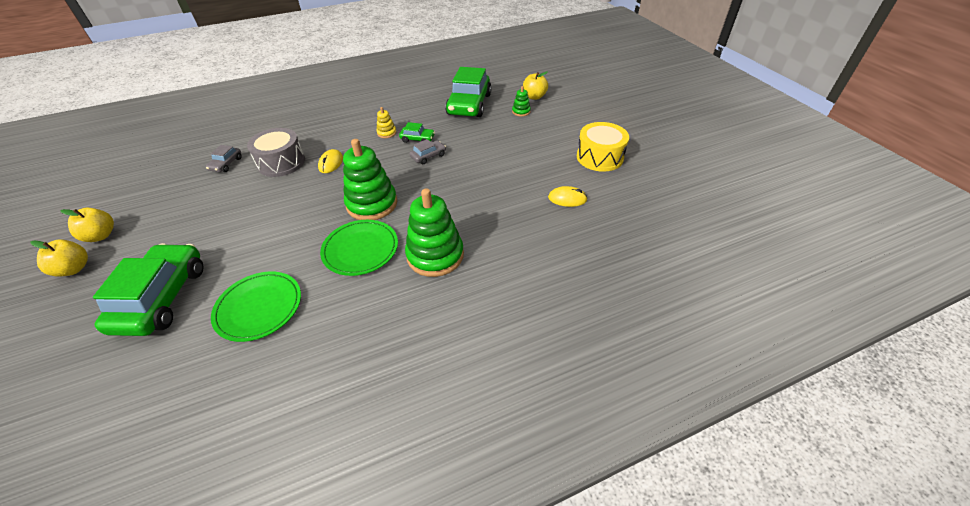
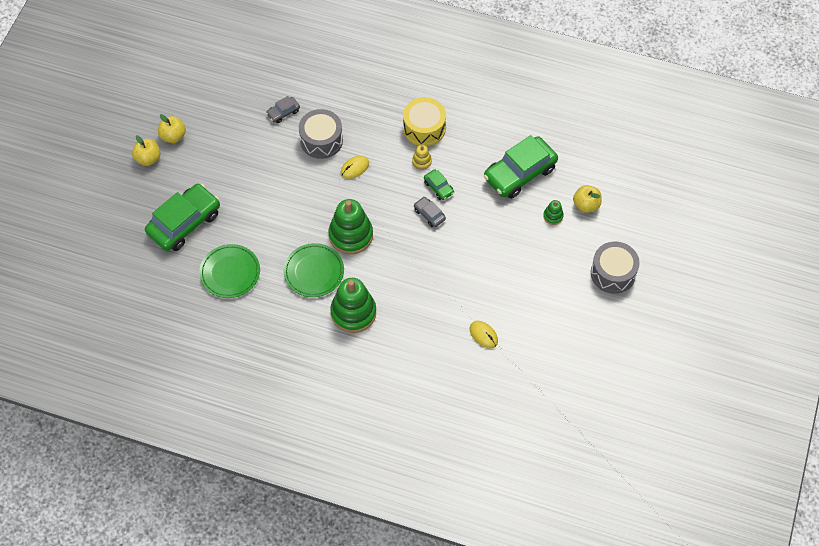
camera: 40 degrees right, 15 degrees up
(428, 156) = (429, 214): grey car -> grey car turned 135 degrees counterclockwise
(599, 157) = (554, 316): yellow drum -> yellow drum (424, 128)
(600, 116) = (613, 273): none -> grey drum

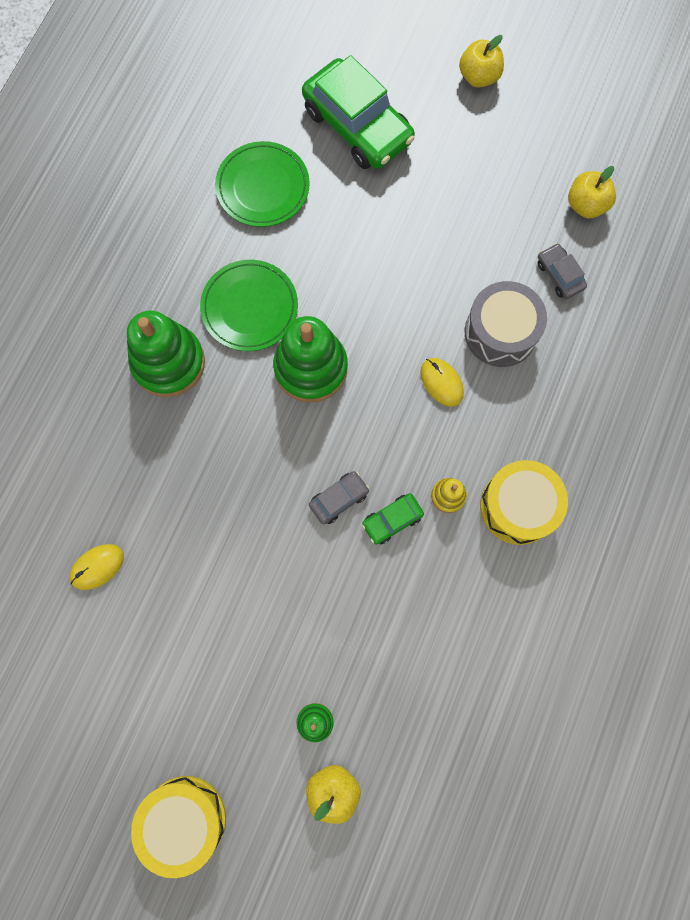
camera: 95 degrees right, 15 degrees up
(173, 136) = (519, 111): yellow apple -> yellow apple (586, 205)
(520, 173) = (412, 671): green car -> none
(613, 273) = (184, 819): grey drum -> yellow drum

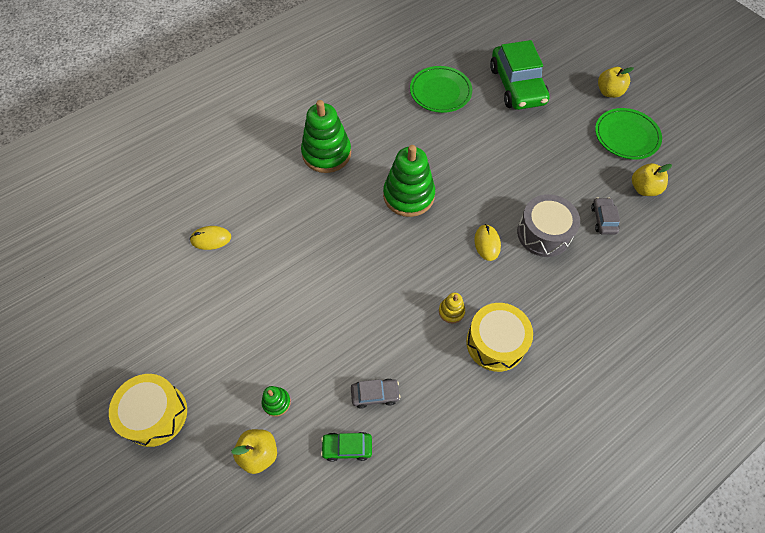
camera: 30 degrees right, 15 degrees down
(249, 307) = (392, 147): green plate -> green plate (626, 136)
(339, 499) = (379, 276): grey car -> grey car (375, 394)
(392, 520) = (405, 306): green car -> green car (347, 447)

